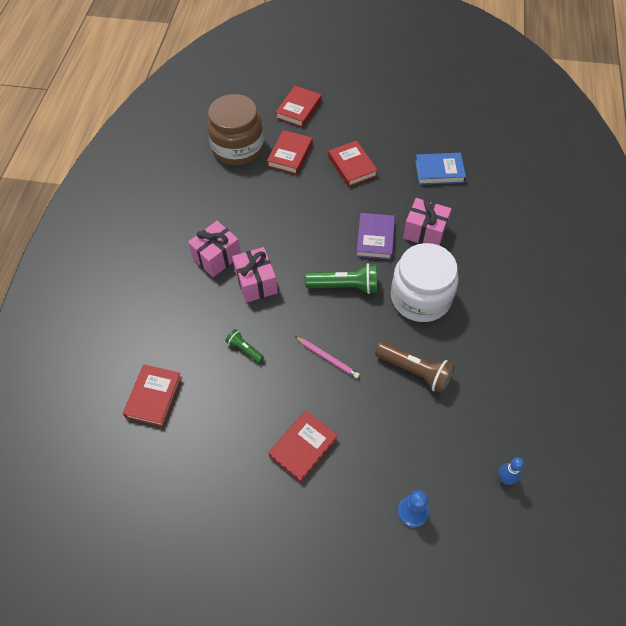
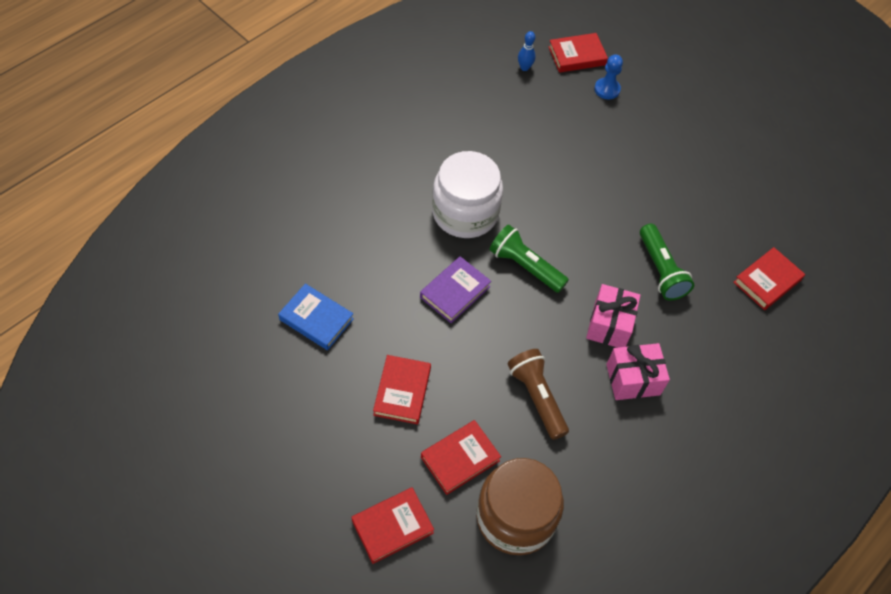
camera: 150 degrees left, 0 degrees up
(244, 349) = (661, 270): green flashlight -> green flashlight, size x1.84
(303, 447) = (659, 170): red book -> red book (577, 56)
(327, 358) = (591, 217): pink pencil -> none
(415, 371) = (525, 164): brown flashlight -> brown flashlight (536, 397)
(425, 232) = (400, 266): pink gift -> none

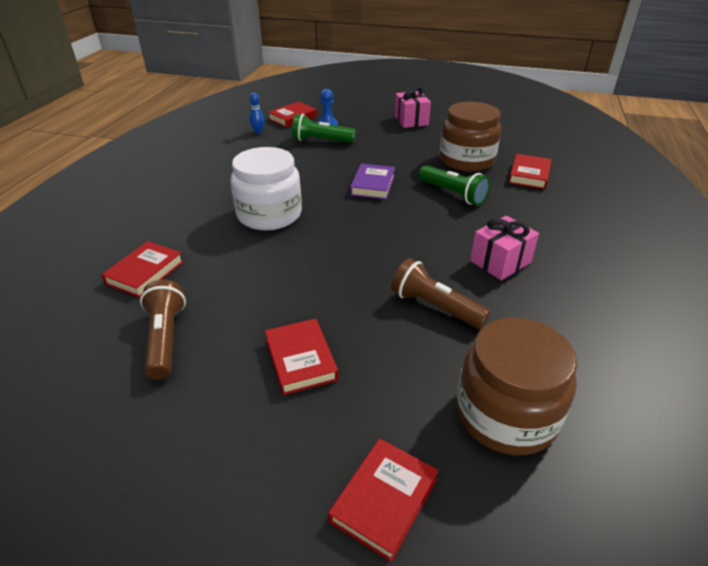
camera: 25 degrees left, 20 degrees down
(316, 319) = (165, 339): blue book -> brown flashlight
(455, 292) = (298, 265): purple book -> purple book (373, 185)
(460, 459) = (406, 390): red book -> red book (145, 272)
(525, 266) = (347, 228): green flashlight -> green flashlight (321, 141)
(609, 325) = (447, 237): pink gift -> pink gift (411, 120)
(718, 224) = (466, 160): none -> brown jar

